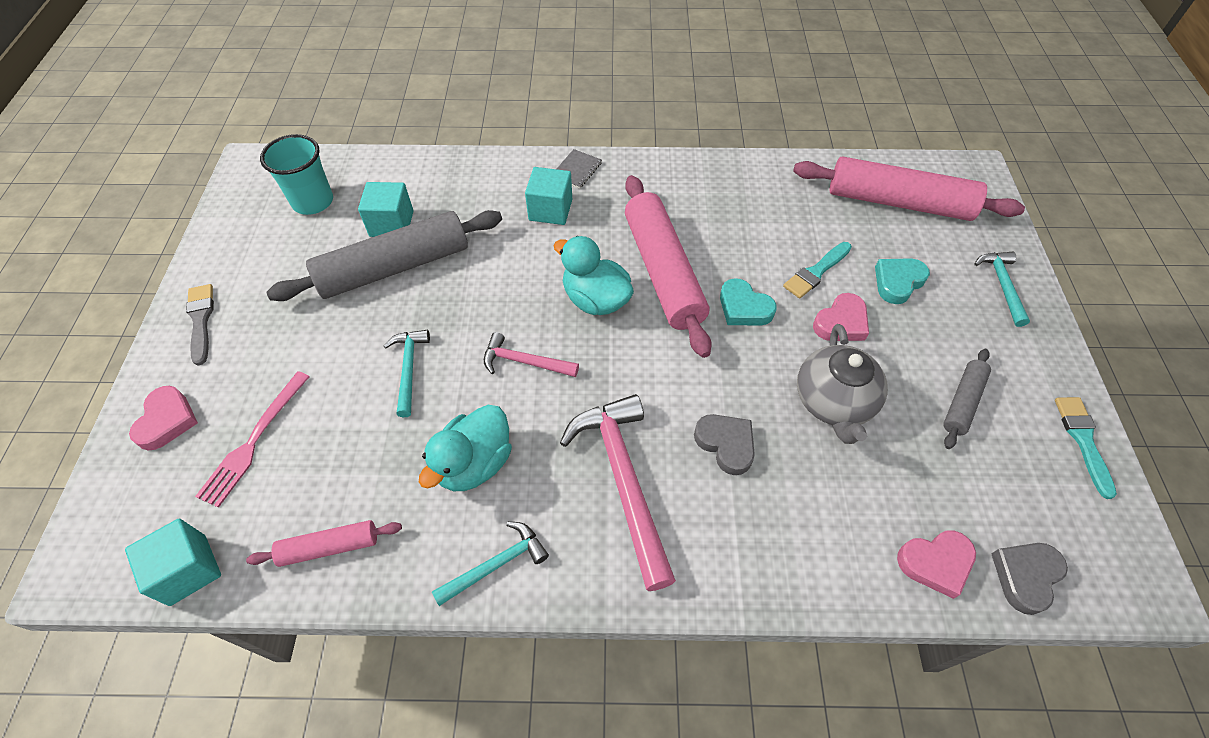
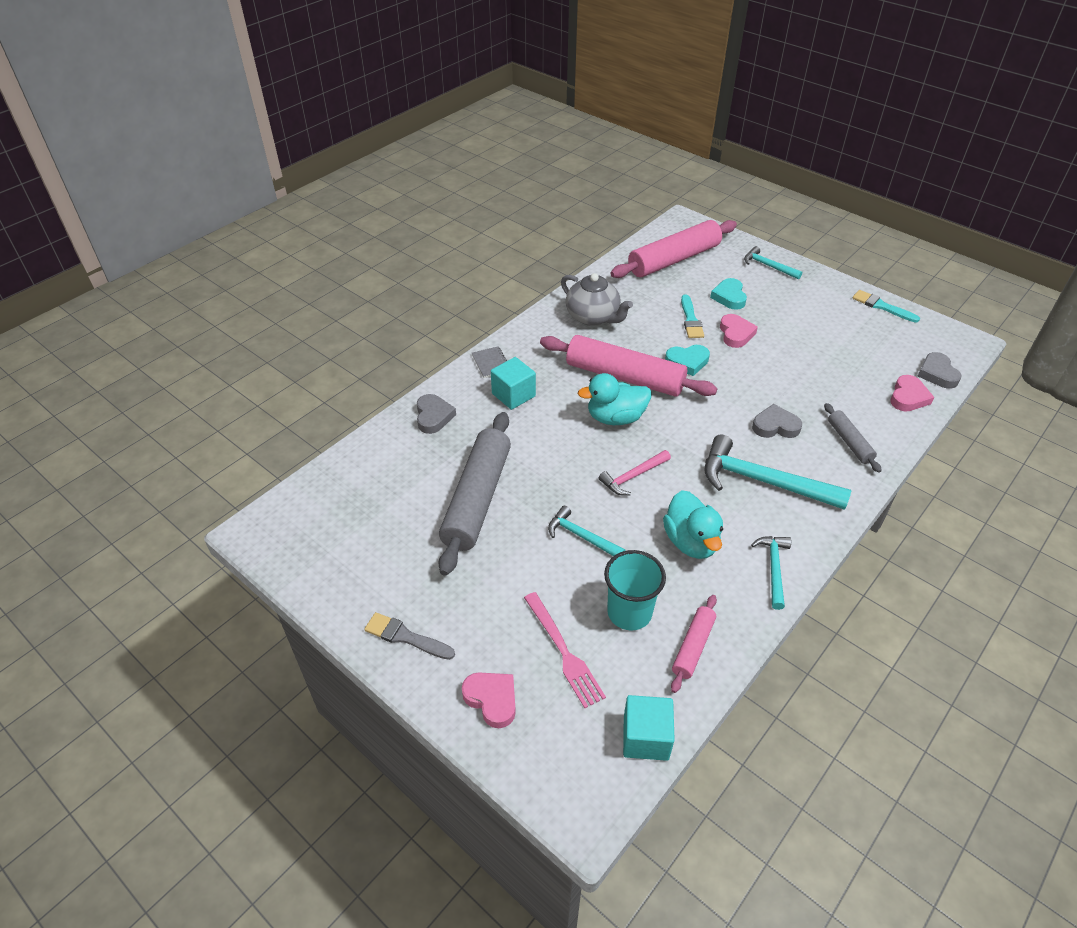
camera: 50 degrees left, 10 degrees down
(313, 202) = (351, 512): turquoise cup -> turquoise cup (629, 612)
(391, 224) = (430, 479): turquoise cube -> none
(470, 178) = (433, 416): none -> grey heart
(623, 479) = (762, 481): pink hammer -> turquoise hammer
(833, 402) = (785, 370): grey teapot -> grey teapot (593, 317)
(962, 402) = (826, 327): grey rolling pin -> grey rolling pin (849, 442)

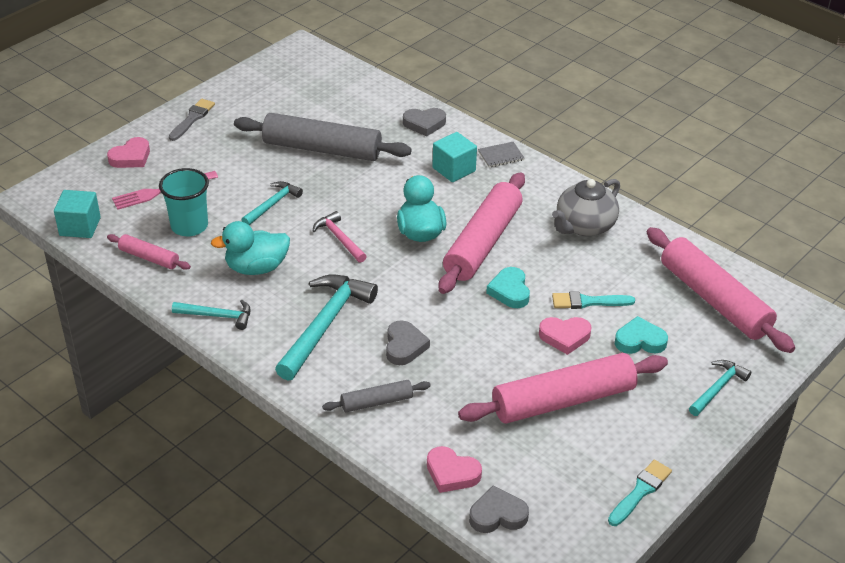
camera: 90 degrees right, 5 degrees down
(807, 337) = (563, 400): none -> pink rolling pin

